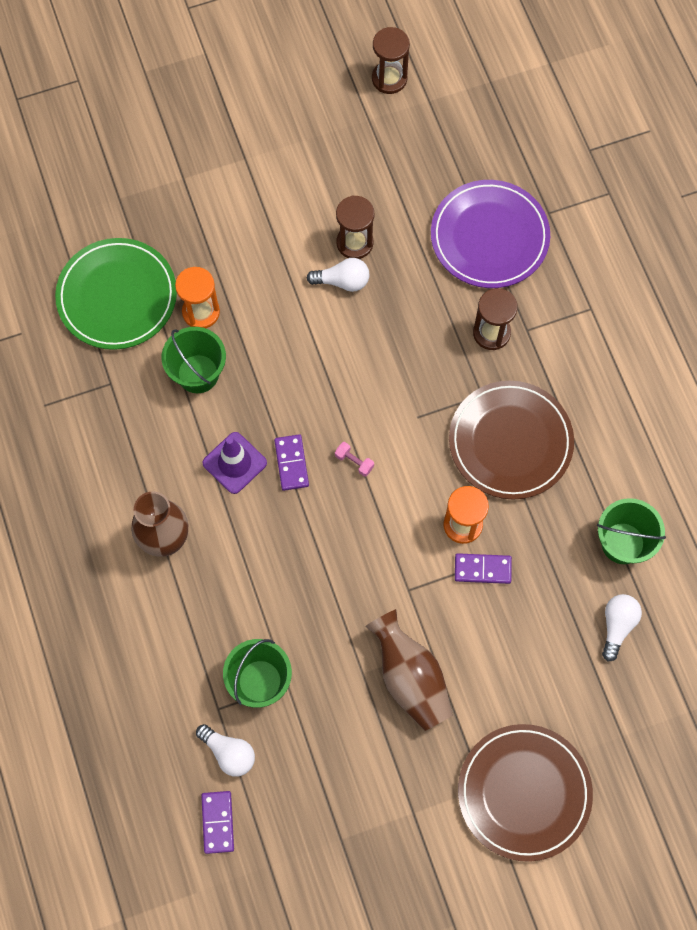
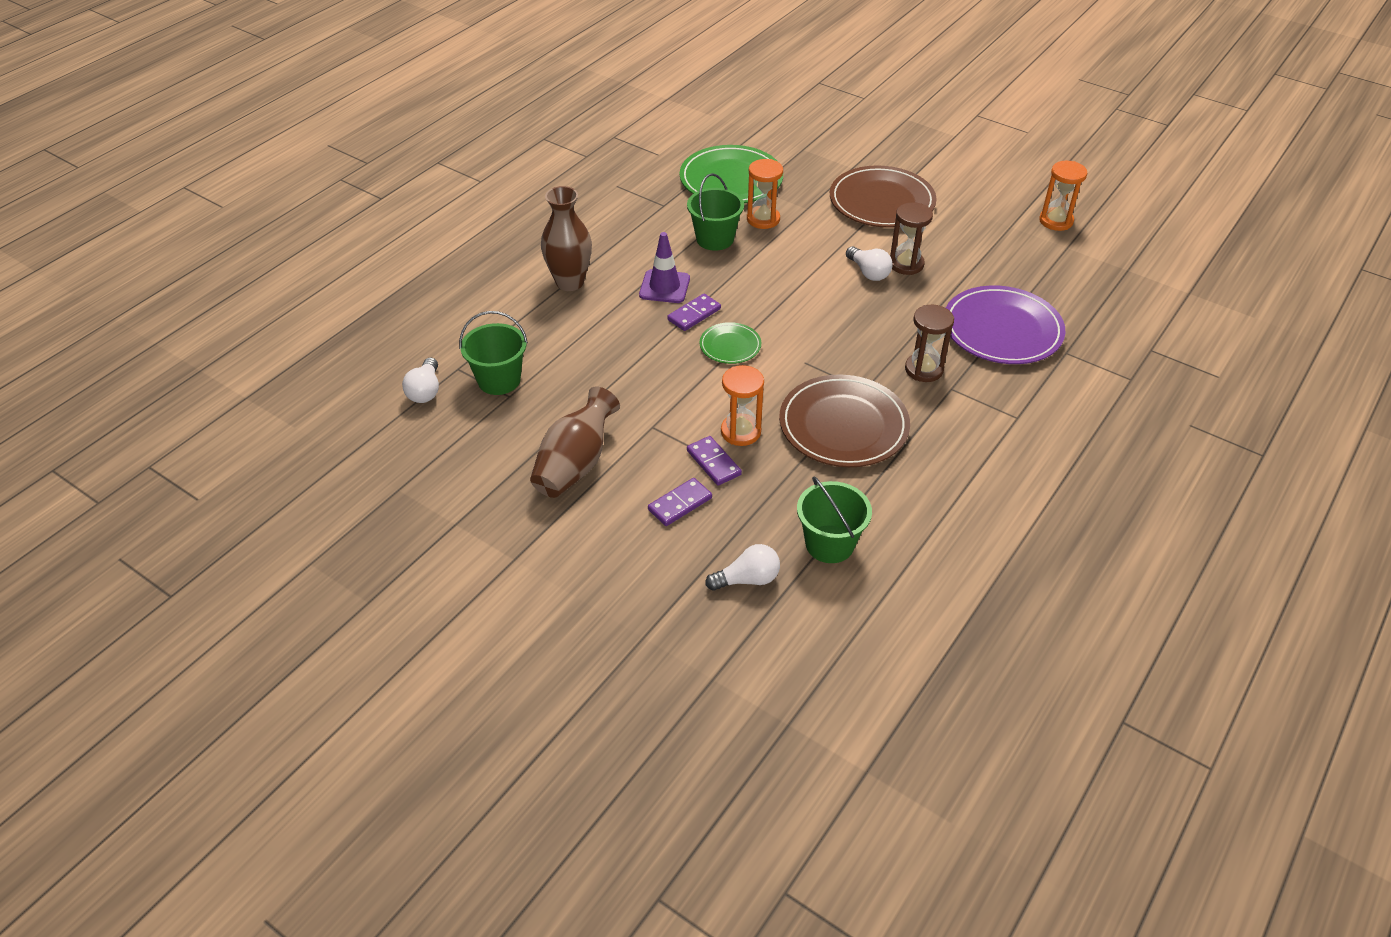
camera: 55 degrees right, 25 degrees down
(218, 822) = (362, 411): purple domino -> purple domino (680, 504)
(354, 462) = (730, 346): pink dumbbell -> green plate
(389, 79) = (1056, 221): brown hourglass -> orange hourglass
(524, 792) = (530, 591): brown plate -> brown plate (881, 202)

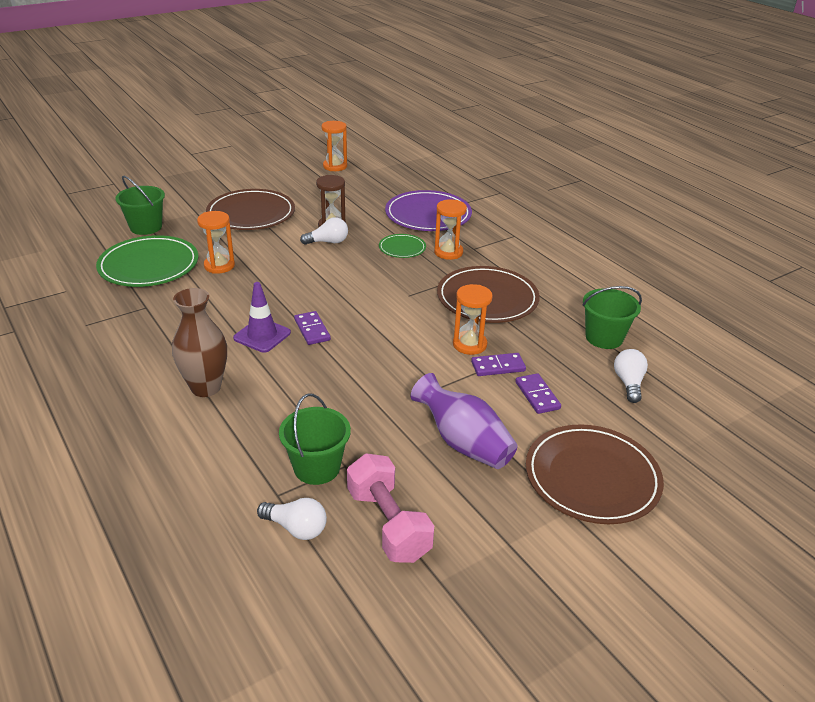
camera: 70 degrees left, 10 degrees down
(450, 442) = (388, 524): none -> pink dumbbell
(568, 569) = (592, 477): none -> brown plate
(575, 464) = (463, 443): brown vase -> purple vase
(715, 239) = (221, 294): green bucket -> green bucket (146, 227)
(730, 346) = (365, 323): green plate -> green plate (402, 248)
(924, 369) = (448, 252): brown hourglass -> orange hourglass

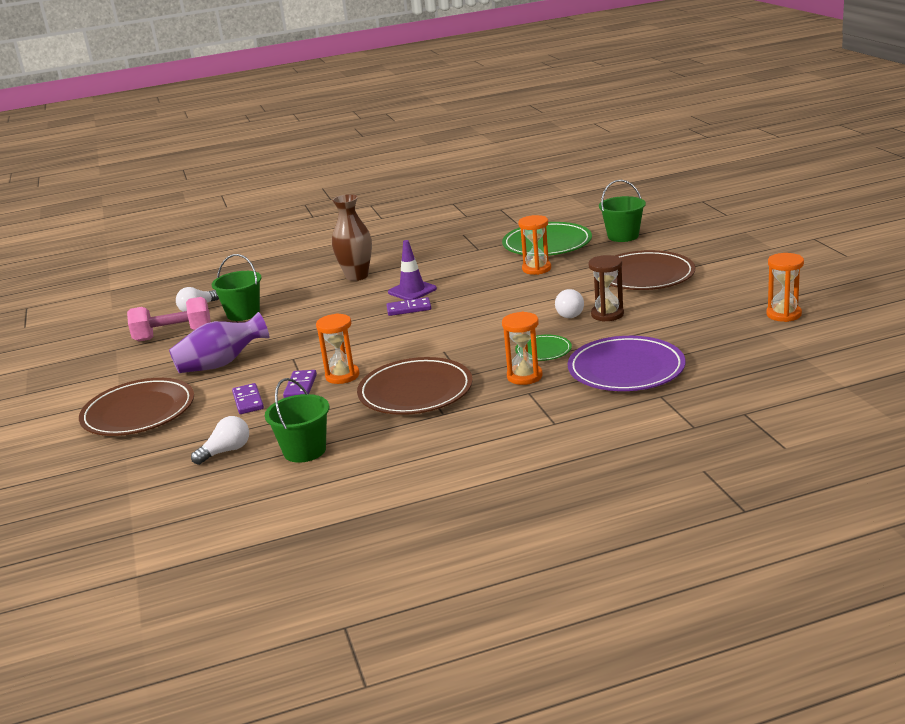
camera: 110 degrees right, 10 degrees down
(537, 395) = (248, 401): purple domino -> purple domino turned 75 degrees clockwise
(628, 383) = (226, 451): white light bulb -> white light bulb turned 60 degrees counterclockwise

